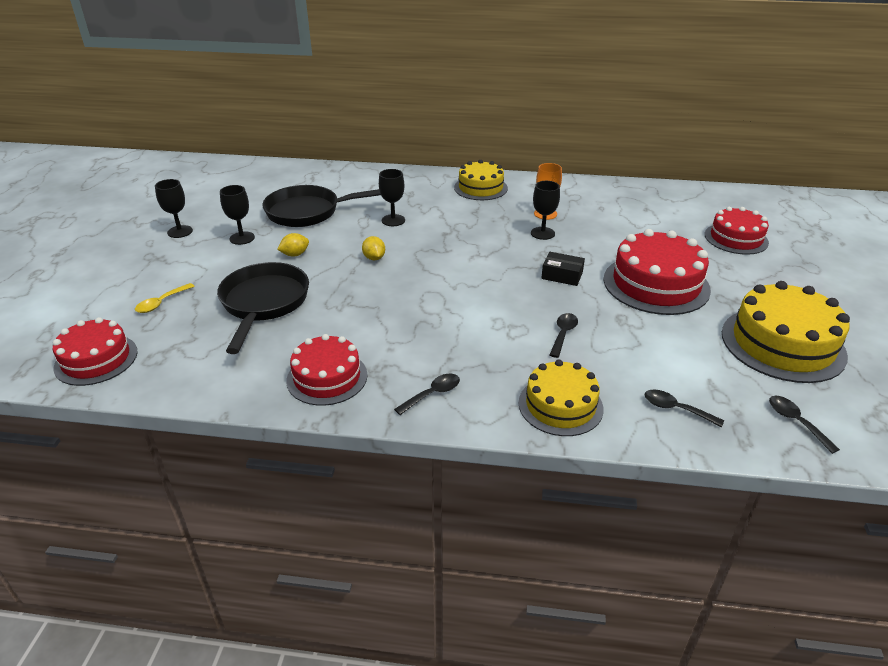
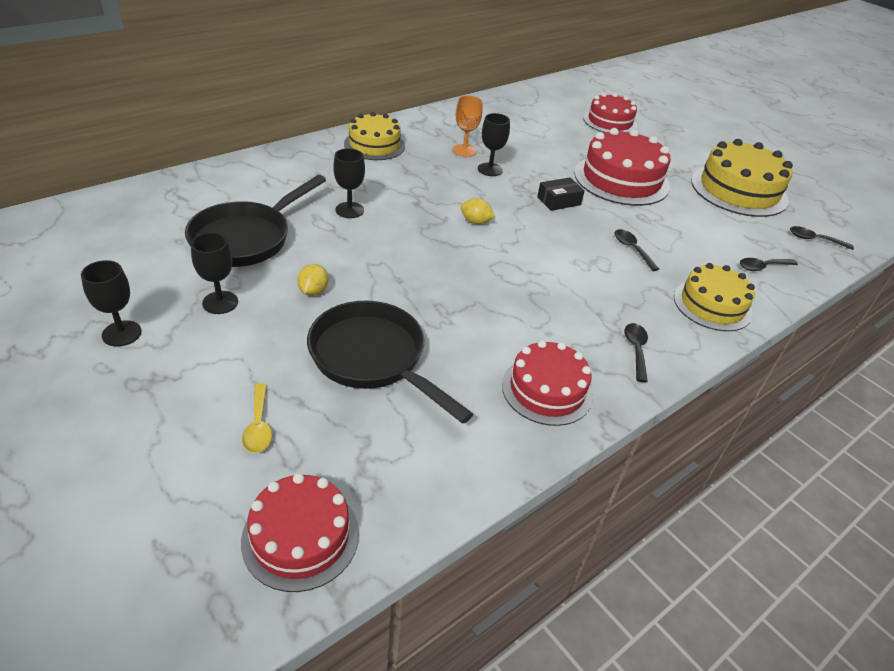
camera: 50 degrees left, 5 degrees up
(374, 258) = (396, 256): yellow lemon -> yellow lemon (475, 222)

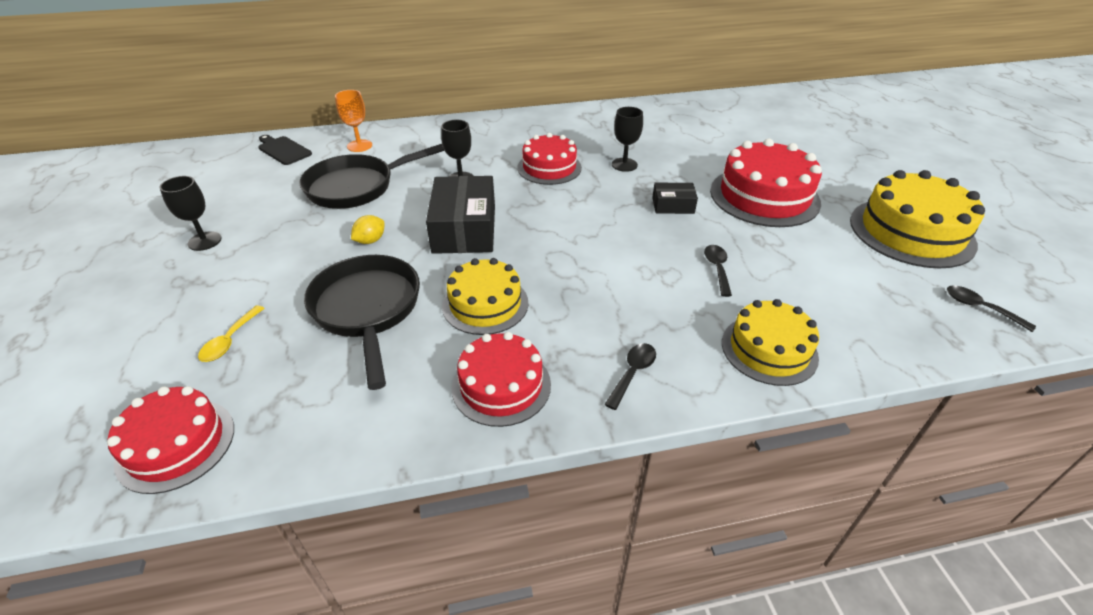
camera: 30 degrees right, 0 degrees up
(116, 212) = (283, 150): none -> black cutting board
(220, 302) = (292, 234): black goblet -> none
(374, 145) = (531, 128): yellow cake -> yellow cake (485, 304)
(397, 259) = (464, 229): none -> black box
(464, 150) = (613, 144): orange goblet -> orange goblet (359, 146)
(475, 222) = (568, 210): yellow lemon -> none
(610, 122) = (799, 137): red cake -> red cake (549, 167)
(762, 267) = (874, 323): black spoon -> none

